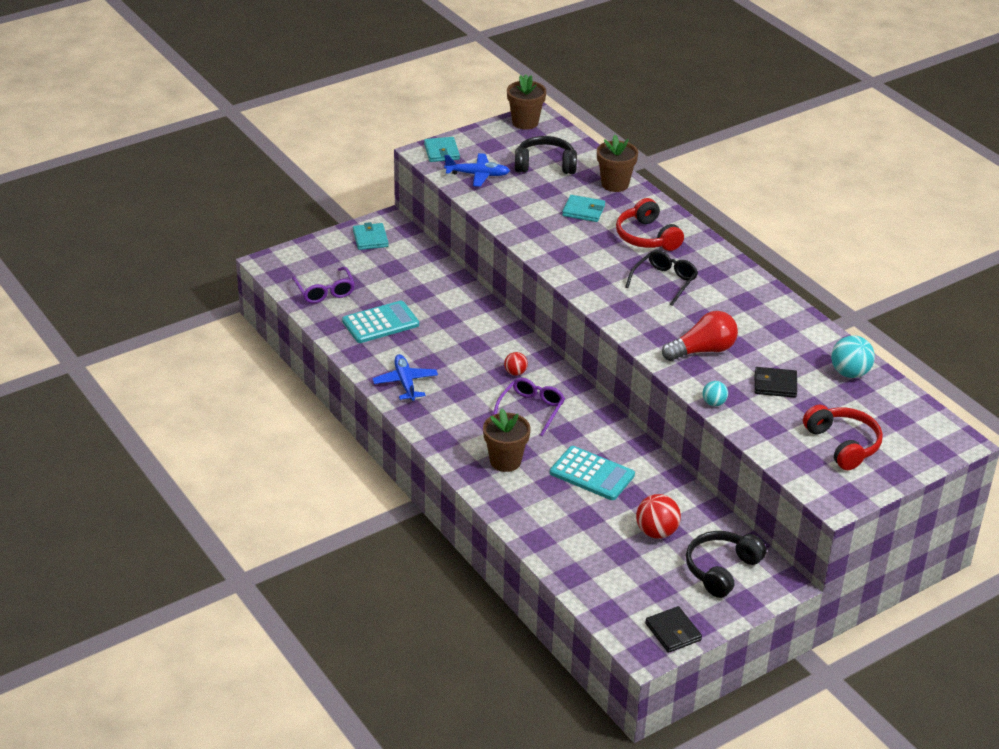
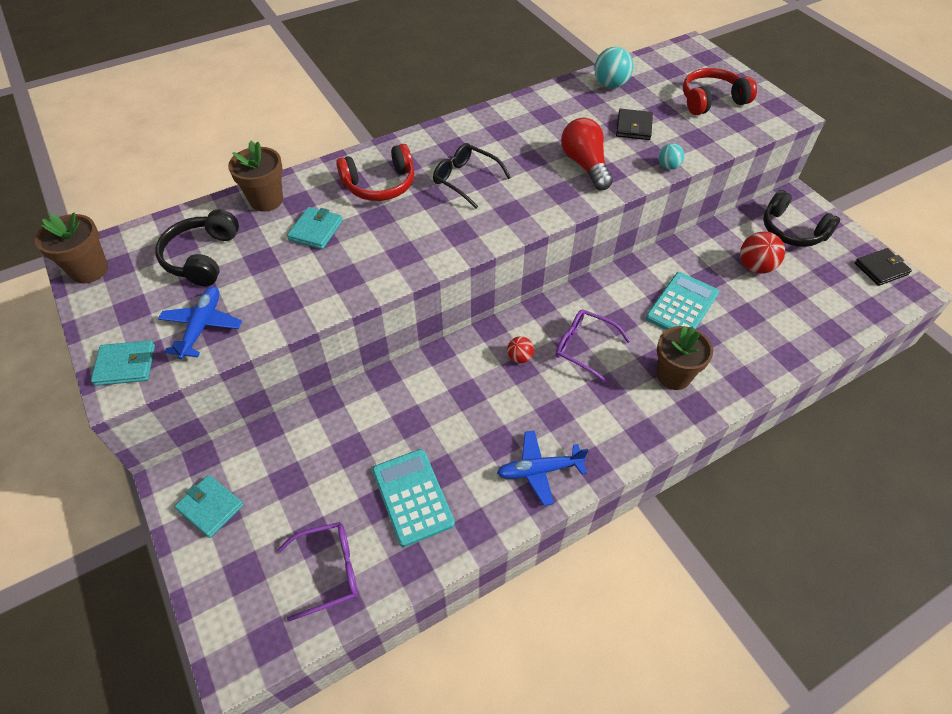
camera: 85 degrees left, 15 degrees up
(370, 239) = (210, 507): turquoise wallet -> turquoise wallet turned 45 degrees clockwise

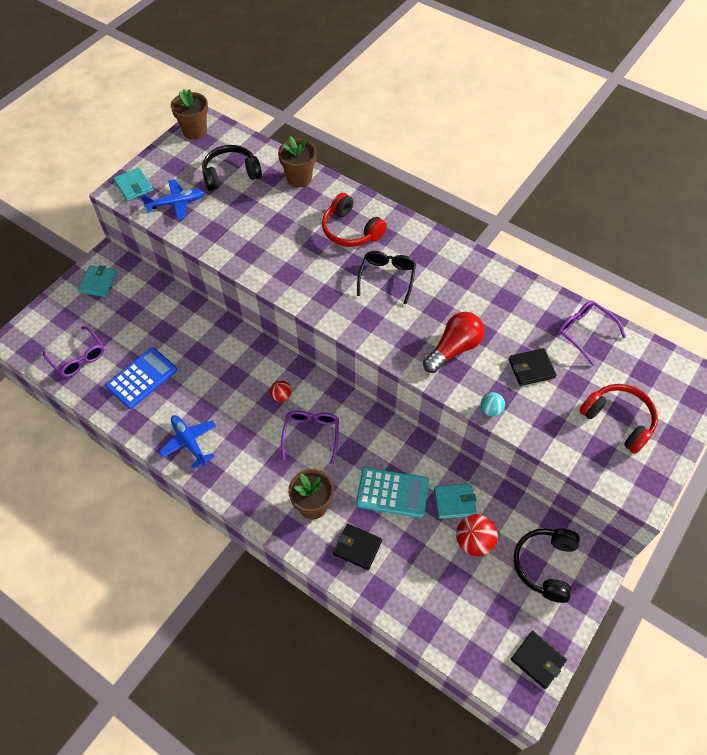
camera: 65 degrees right, 5 degrees up
(316, 230) = (285, 217): turquoise wallet -> turquoise wallet (454, 502)
(412, 497) = (141, 378): turquoise calculator -> blue calculator
(610, 85) = (584, 332): turquoise ball -> purple glasses
(735, 355) = (357, 547): none -> black wallet

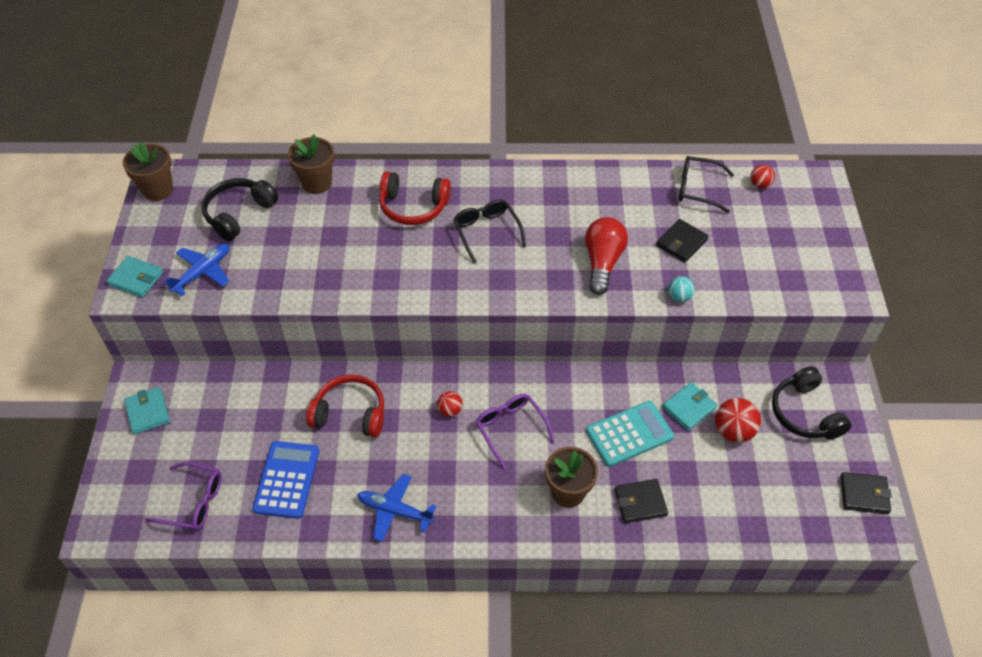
camera: 35 degrees left, 5 degrees down
(584, 332) = (697, 189): purple glasses -> black glasses
(618, 420) = (785, 246): red headphones -> red headphones (350, 413)
(642, 358) = (759, 185): none -> red ball

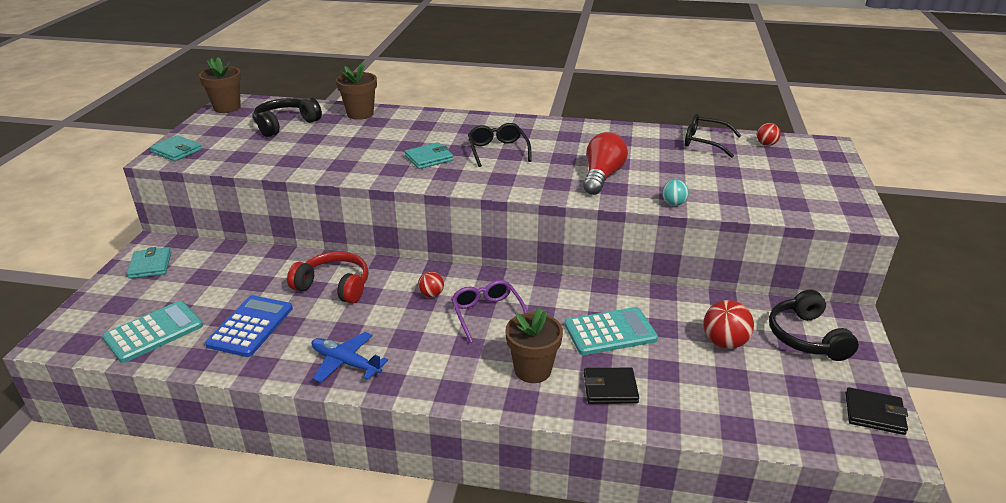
camera: 10 degrees right, 20 degrees down
(194, 502) = (153, 332): purple glasses -> turquoise calculator
(202, 272) = (235, 152): blue plane -> none
(413, 207) = (437, 132): red headphones -> none
(681, 243) = (682, 171): black wallet -> none
(689, 408) = (678, 319): turquoise wallet -> turquoise wallet (429, 158)

